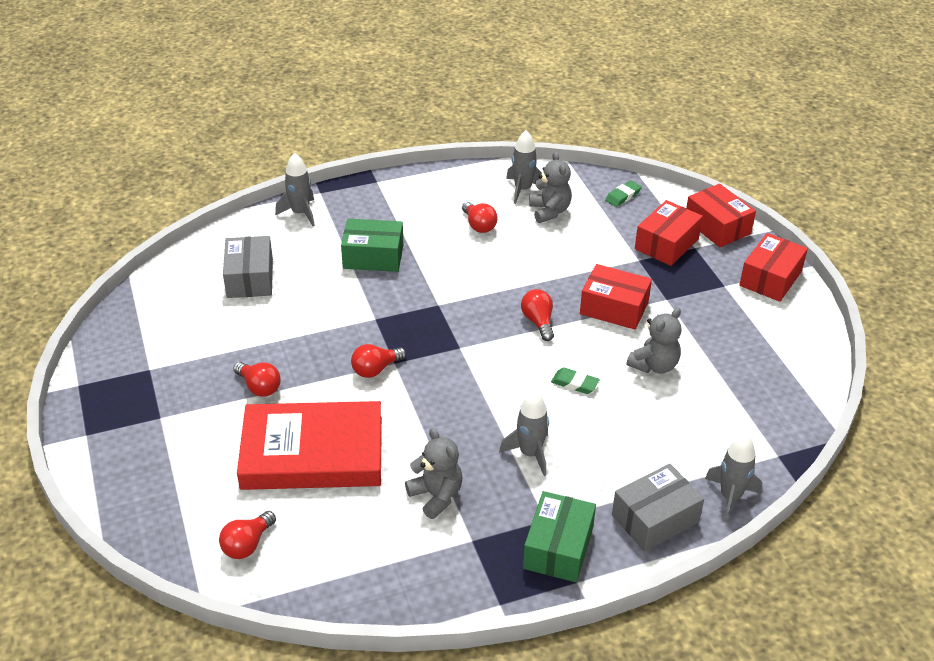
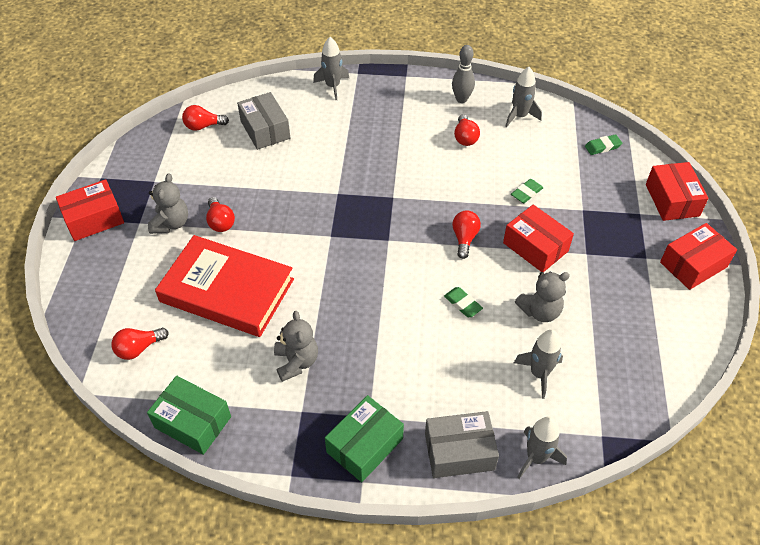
camera: 25 degrees right, 10 degrees up
(250, 278) = (265, 130): grey box -> grey box turned 45 degrees counterclockwise
(373, 256) = (366, 139): green box -> green box (193, 422)
(375, 369) = (313, 237): red light bulb -> red light bulb (203, 126)
(451, 189) = (461, 99): none -> grey bowling pin
(530, 454) = (390, 353): grey rocket -> grey rocket (539, 373)
(549, 211) = (531, 142): grey teddy bear -> grey teddy bear (171, 223)
(574, 260) = (526, 193): none -> green eraser
(666, 244) = (616, 202): red box -> red box (94, 219)

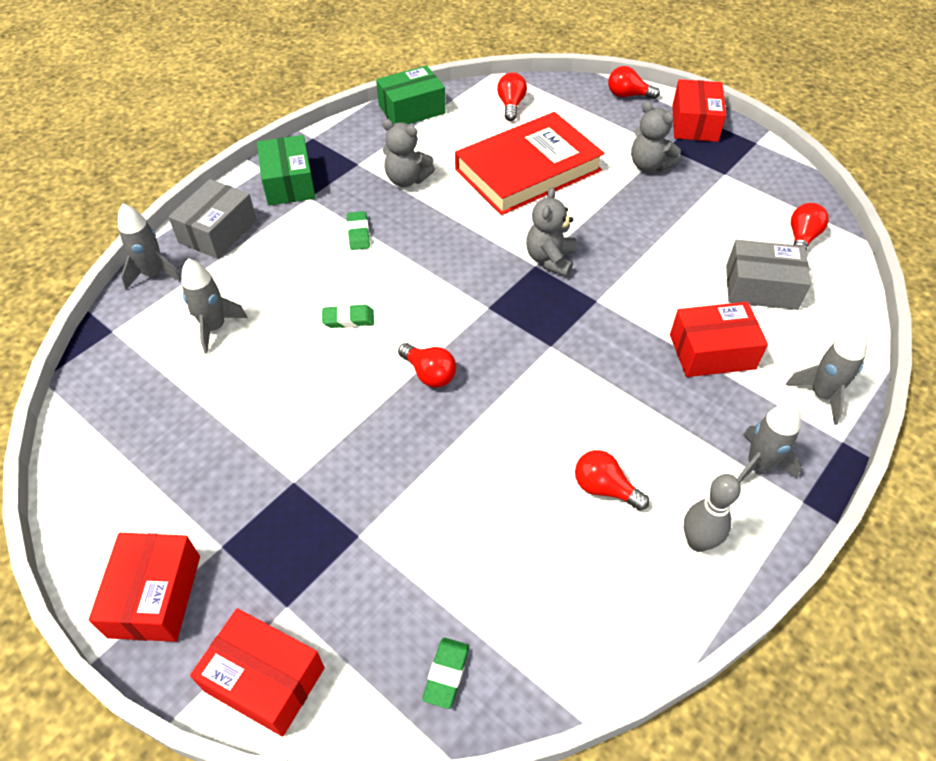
camera: 125 degrees right, 0 degrees up
(220, 222) = (624, 197): red light bulb -> red light bulb (628, 95)
(519, 116) = (603, 599): grey rocket -> grey rocket (758, 465)
(526, 193) = (443, 489): green eraser -> green eraser (358, 233)
(535, 247) = (353, 434): red box -> red box (712, 351)
(540, 311) = (273, 377): grey teddy bear -> grey teddy bear (550, 259)

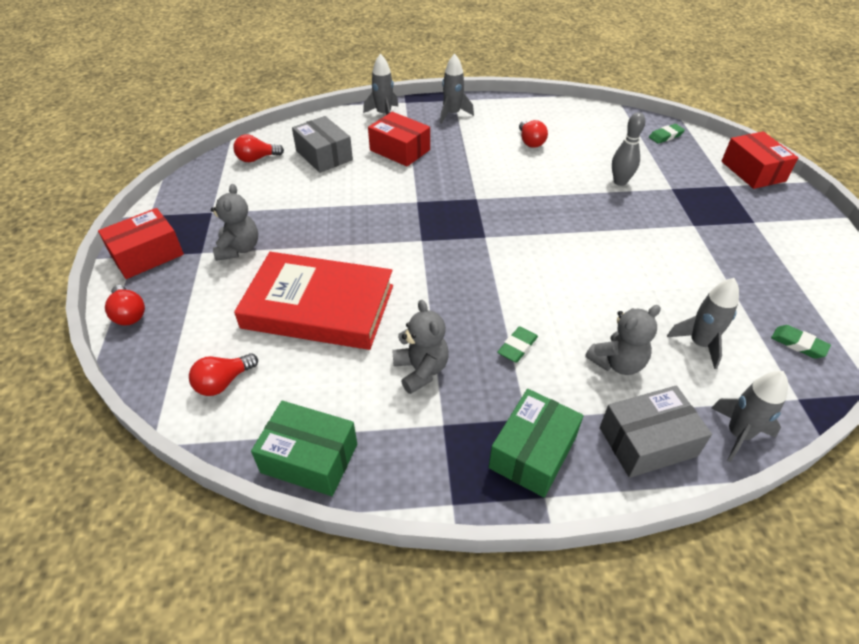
camera: 135 degrees left, 5 degrees down
(155, 596) = (803, 222): red box -> none
(348, 319) = (587, 286): green eraser -> green eraser (798, 344)
(429, 374) = (564, 226): red light bulb -> none
(550, 259) = (407, 237): grey teddy bear -> grey teddy bear (617, 363)
(697, 542) = (514, 112): grey bowling pin -> grey bowling pin (620, 182)

